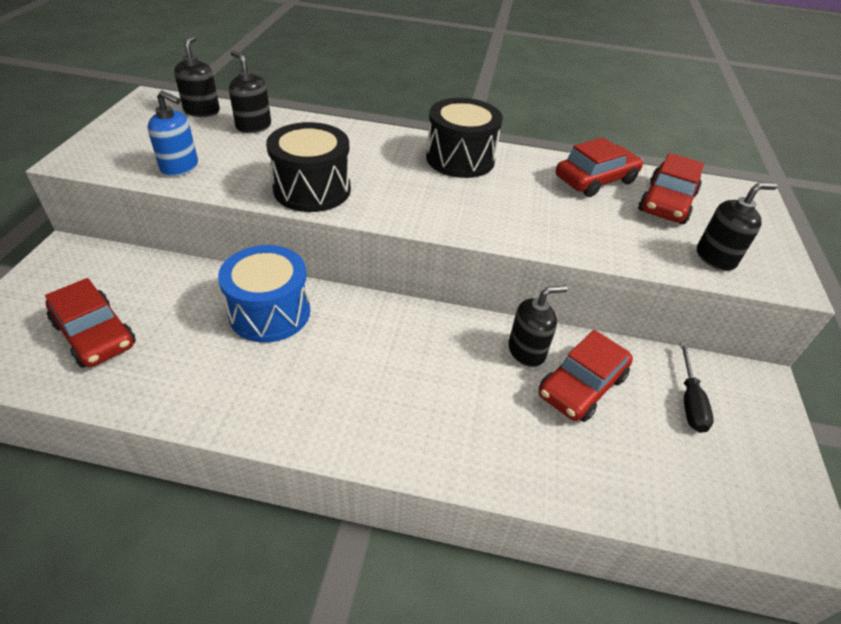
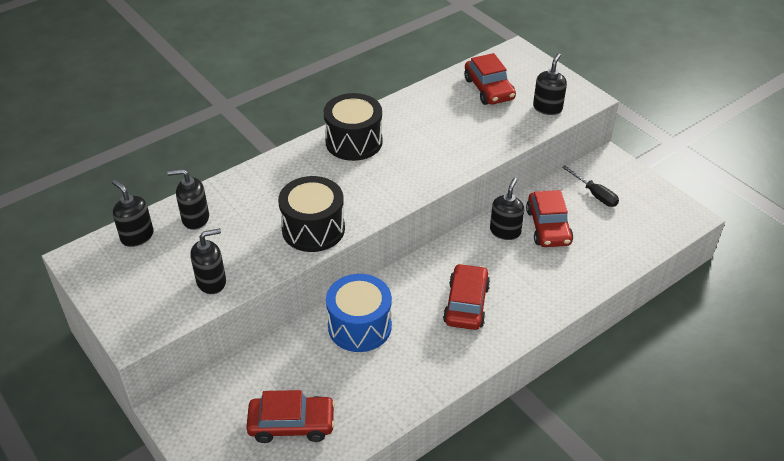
camera: 45 degrees left, 0 degrees up
(180, 167) = (211, 282): blue soap dispenser -> black soap dispenser
(595, 180) = (439, 100): red car -> red car (466, 304)

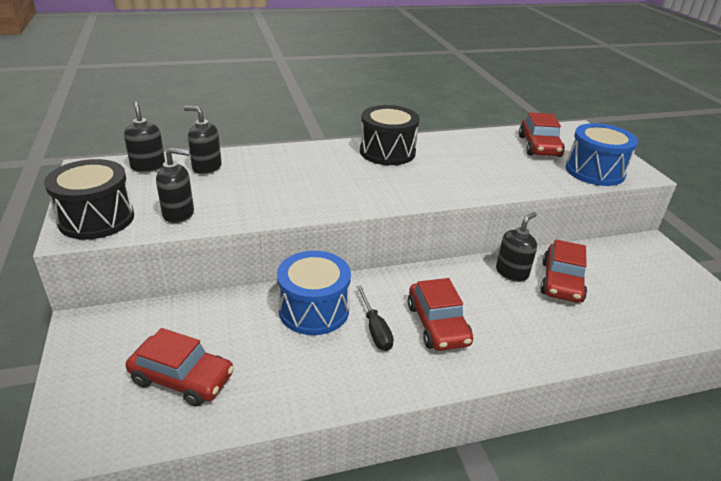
camera: 20 degrees right, 10 degrees down
(313, 229) = (304, 201): black drum -> black drum (96, 219)
(466, 304) = (437, 324): red car -> red car turned 135 degrees clockwise
(547, 108) = (594, 171): black soap dispenser -> blue drum
(595, 194) = (625, 268): black screwdriver -> black screwdriver (375, 329)

